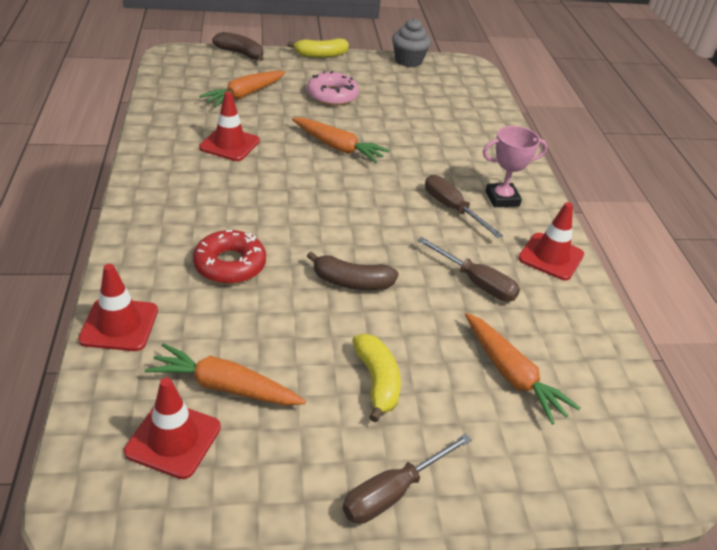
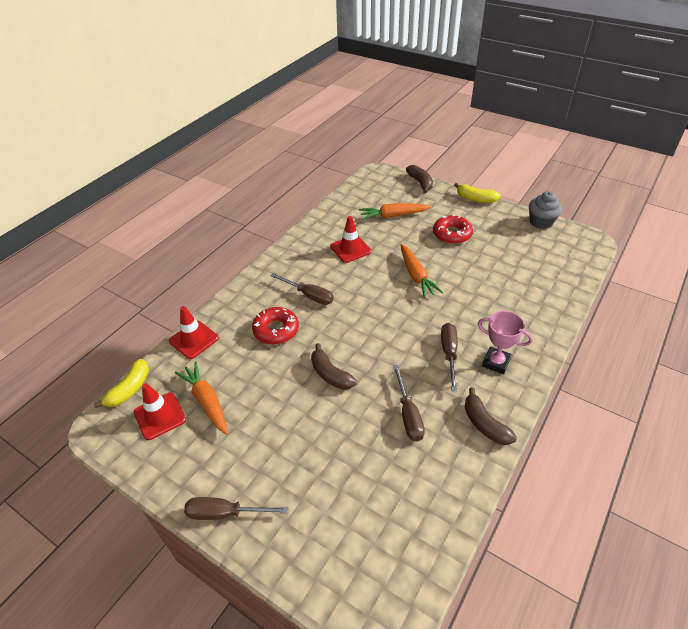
camera: 45 degrees right, 5 degrees up
(231, 211) = (309, 295): none -> brown screwdriver
(332, 95) = (452, 234): pink donut -> red donut
(377, 382) = (281, 444): yellow banana -> yellow banana (129, 389)
(512, 375) = (364, 489): orange carrot -> none
(551, 257) = (484, 424): red traffic cone -> brown banana

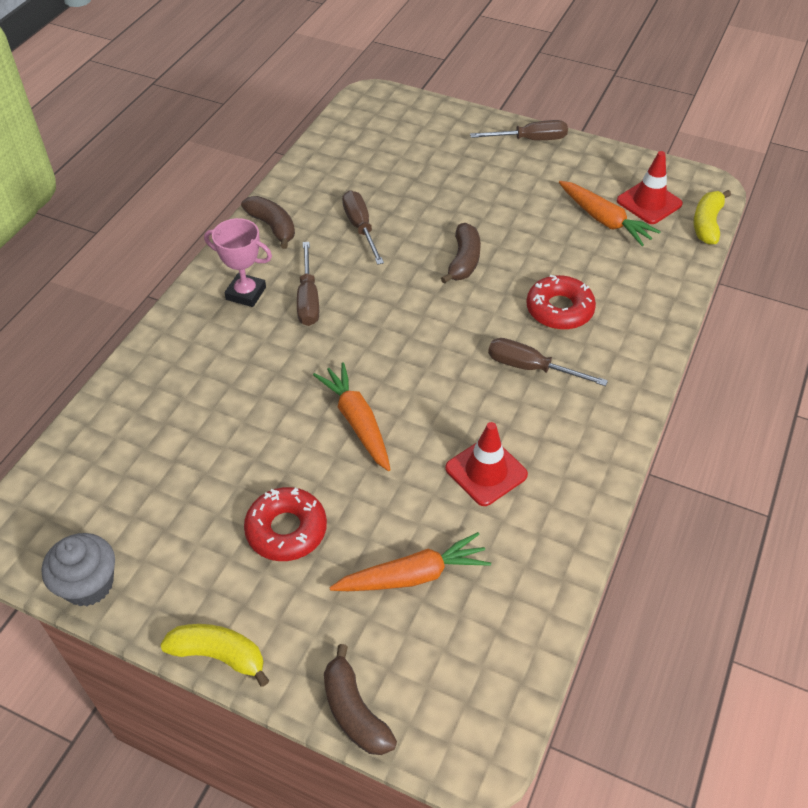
camera: 170 degrees right, 5 degrees up
(194, 339) = (669, 286): red traffic cone -> none
(330, 374) = (463, 261): brown banana -> brown banana turned 60 degrees clockwise

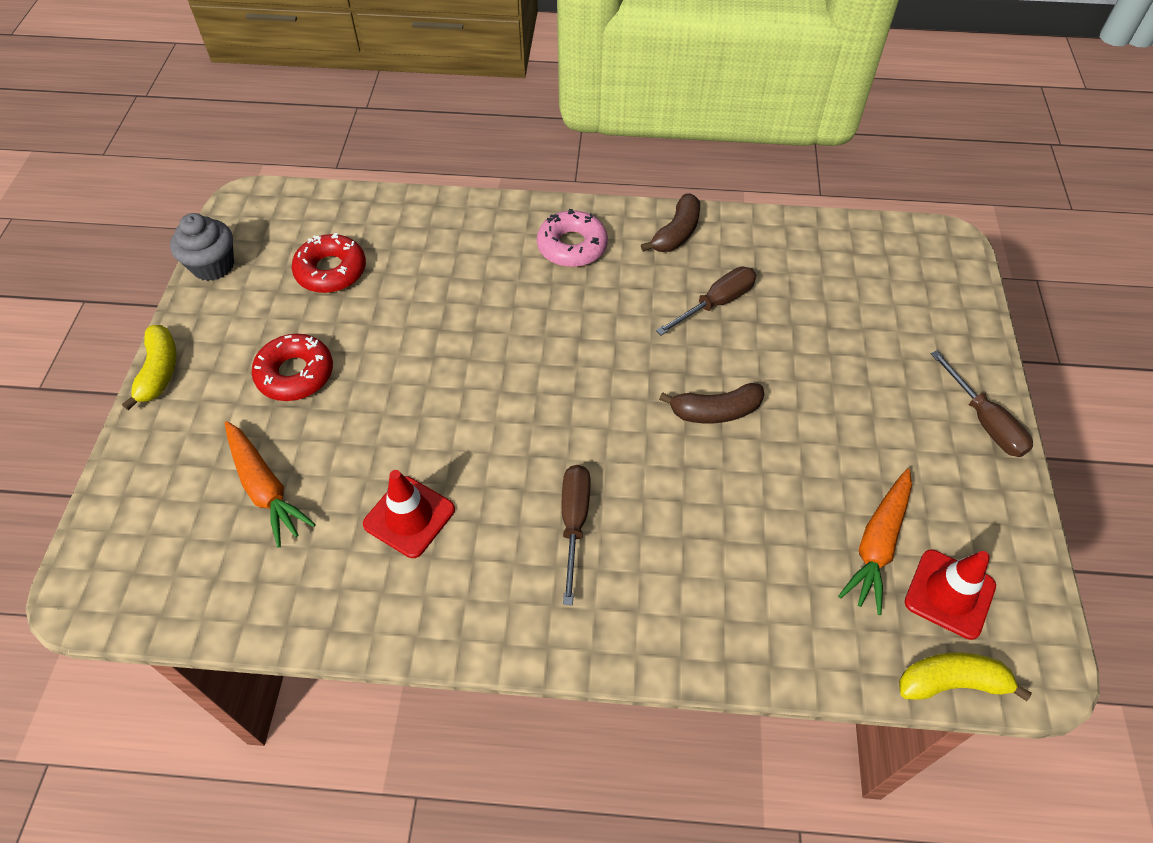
camera: 70 degrees right, 5 degrees up
(246, 293) = (572, 246): pink trophy -> pink donut
(308, 299) = (587, 295): brown screwdriver -> none
(354, 711) = (115, 485): brown banana -> none
(357, 422) = (439, 386): orange carrot -> none
(559, 309) = (683, 530): red donut -> red donut (331, 271)

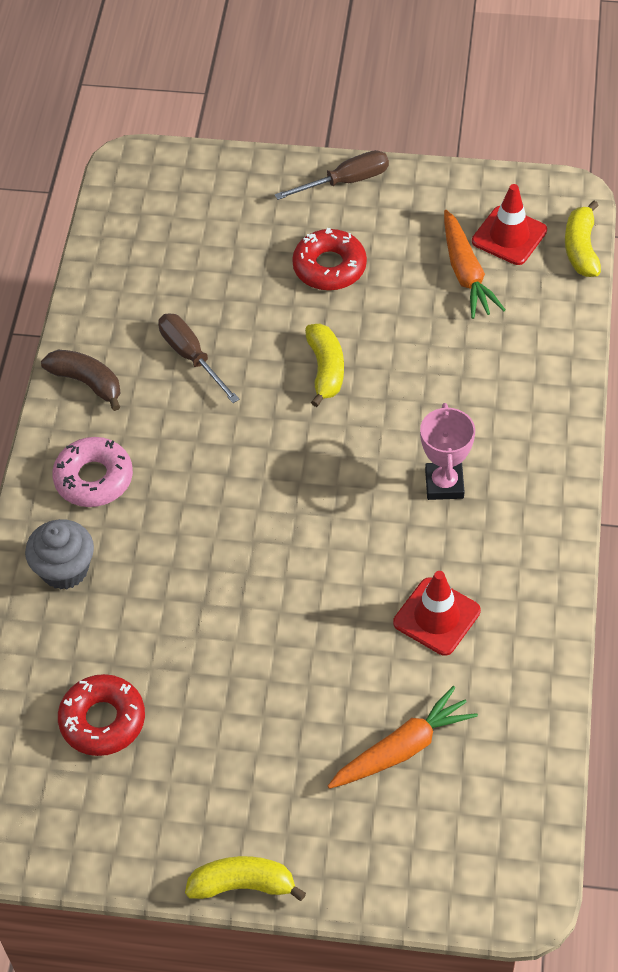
camera: 85 degrees left, 0 degrees up
(213, 266) = (77, 856): grey cupcake -> grey cupcake (64, 569)
(295, 374) = (256, 739): red donut -> red donut (329, 267)
(574, 523) = (444, 484): brown screwdriver -> pink trophy
(715, 411) = (325, 369): brown banana -> yellow banana
(877, 545) = (466, 273): orange carrot -> orange carrot turned 45 degrees clockwise

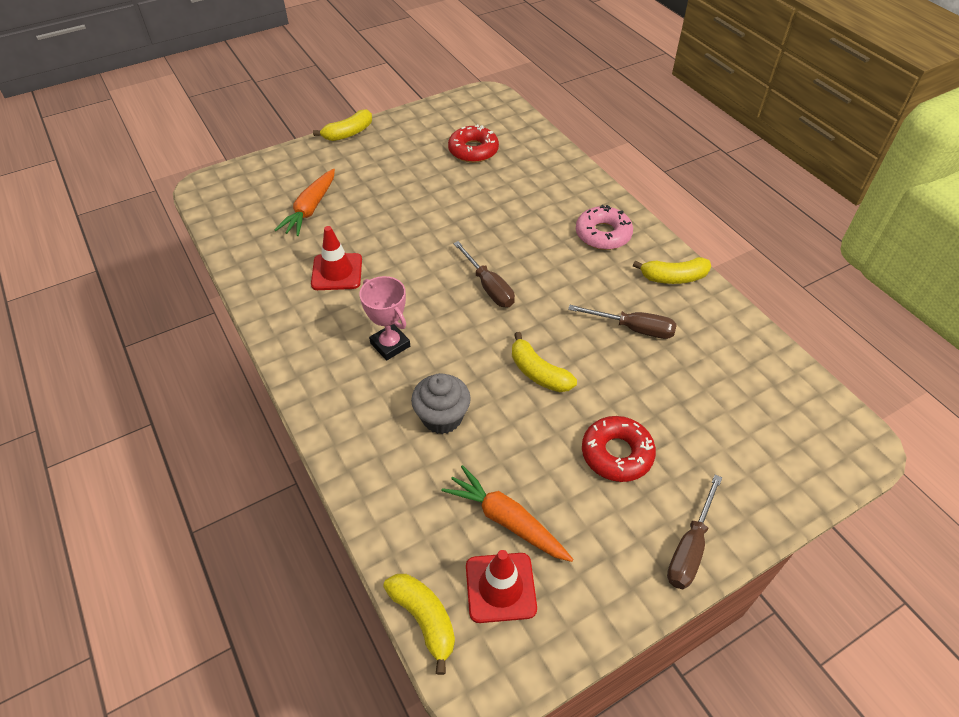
camera: 140 degrees right, 5 degrees down
(64, 569) = (564, 190): grey cupcake -> grey cupcake (442, 417)
(87, 382) = (673, 277): brown banana -> yellow banana
(285, 490) = (488, 287): none -> brown screwdriver

